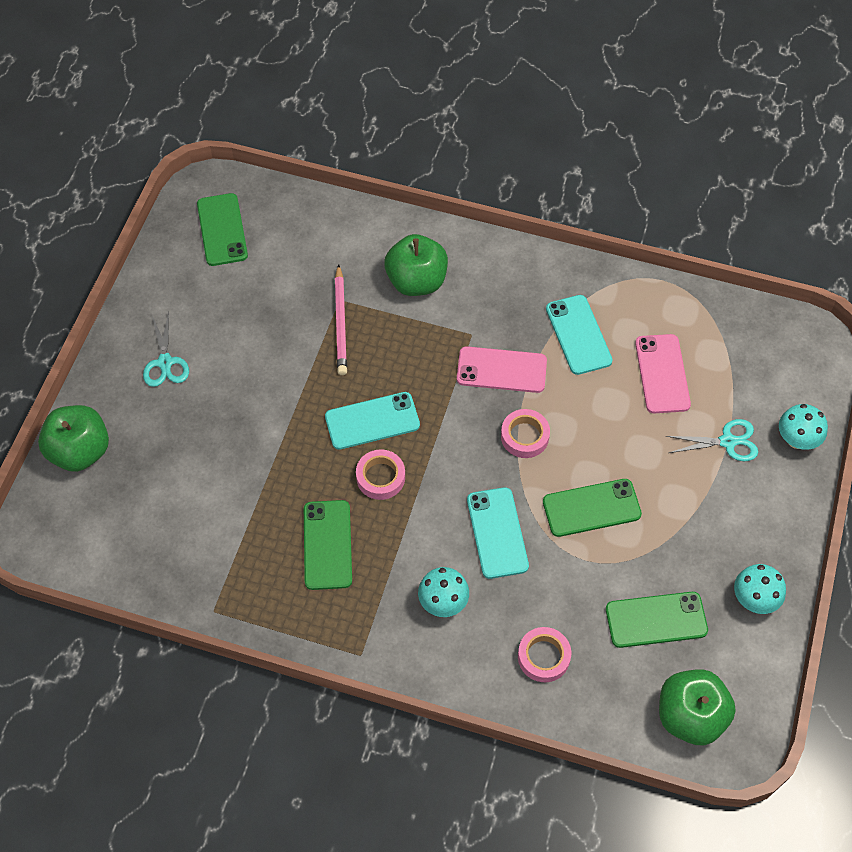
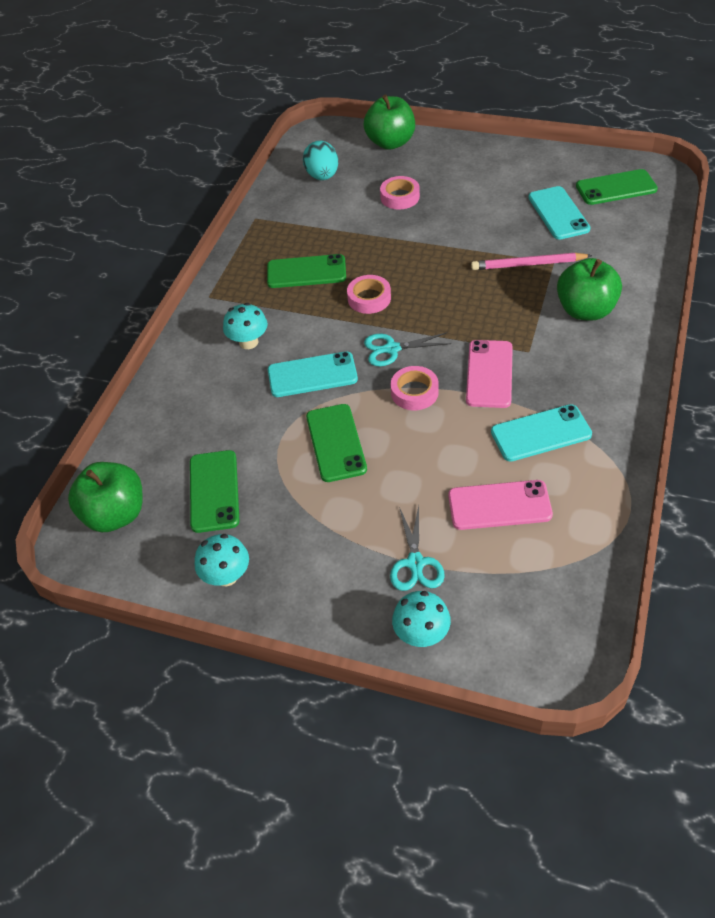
camera: 95 degrees right, 10 degrees down
(138, 532) = (322, 176): none -> turquoise egg
(165, 363) = (473, 172): turquoise scissors -> turquoise scissors (392, 349)
(372, 421) = (426, 290): turquoise phone -> turquoise phone (558, 213)
(543, 657) = (190, 408): pink tape -> pink tape (400, 197)

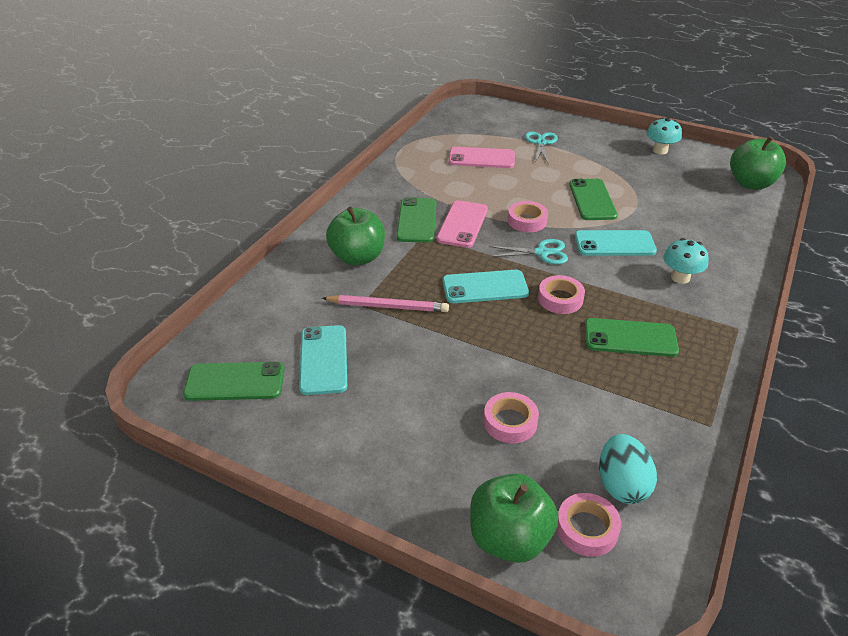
camera: 175 degrees left, 10 degrees down
(214, 491) = (681, 186): green phone -> green phone (417, 220)
(345, 153) = (586, 528): none -> pink tape
(421, 634) = (541, 121): turquoise mushroom -> none
(541, 433) = (438, 186): turquoise phone -> turquoise phone (485, 287)

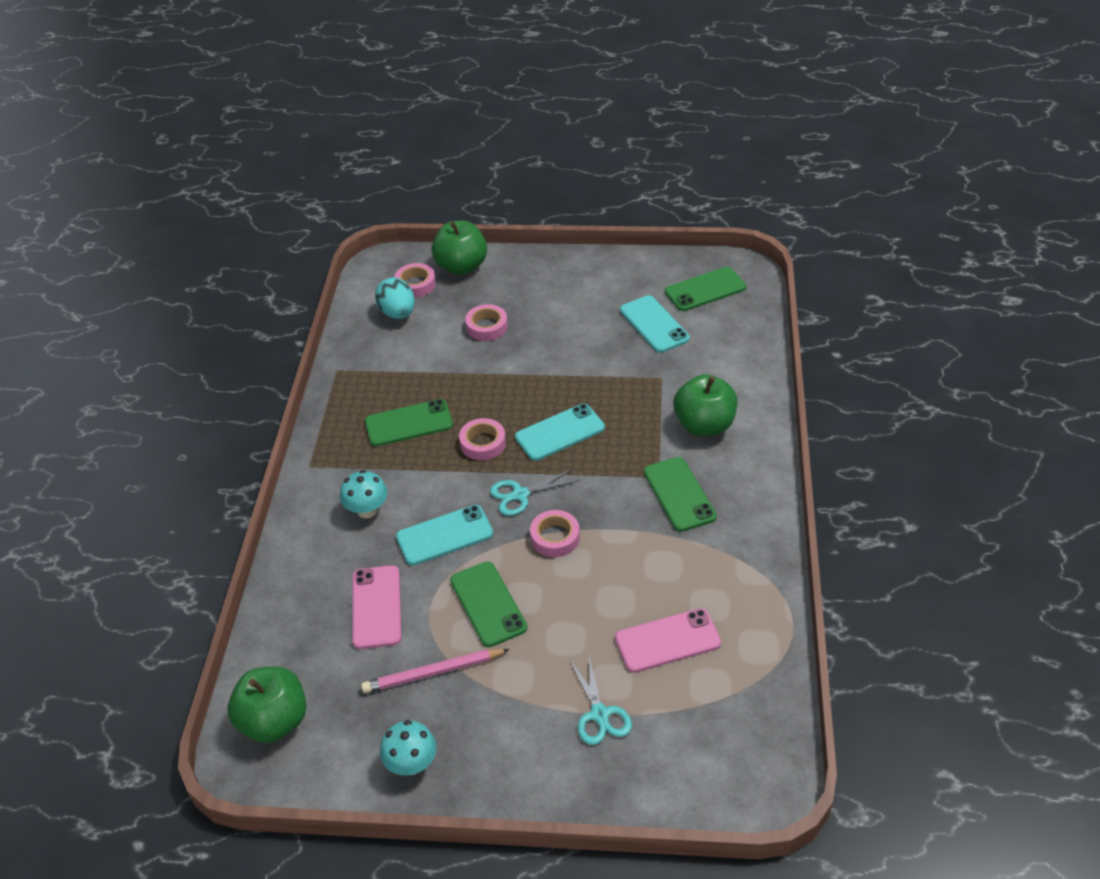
camera: 160 degrees right, 5 degrees up
(388, 306) = (636, 384): pink pencil -> pink pencil (433, 673)
(462, 224) = (625, 506): pink phone -> pink phone (376, 607)

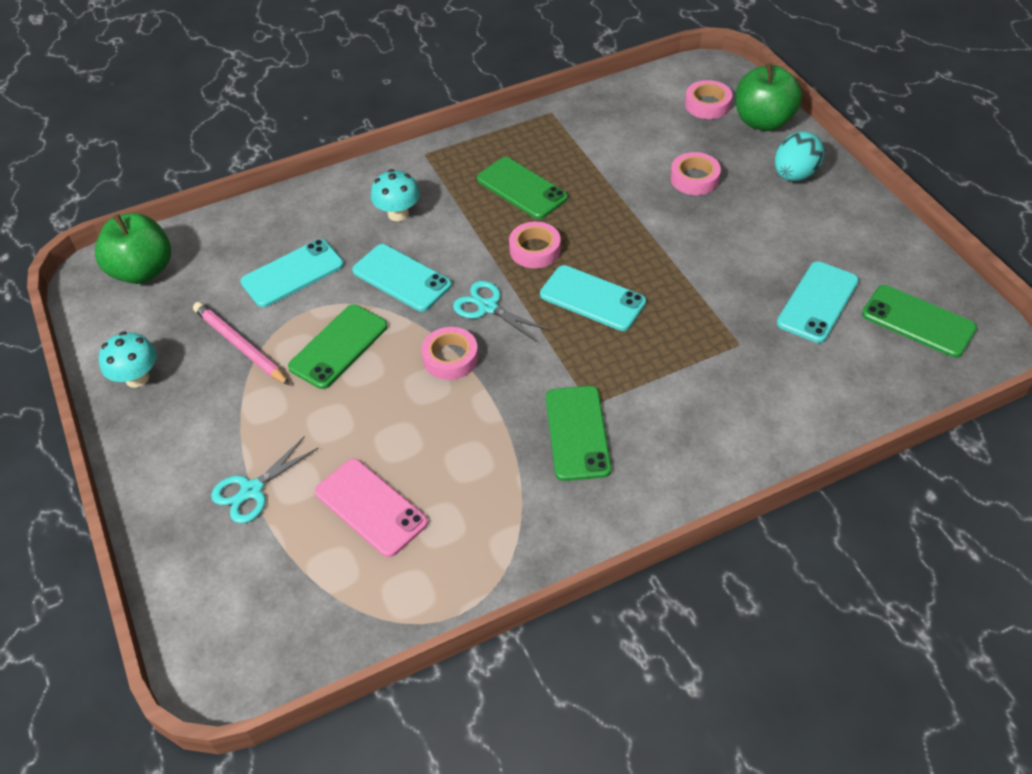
camera: 60 degrees right, 5 degrees up
(376, 607) = (292, 273): pink phone -> turquoise phone
(398, 313) = (657, 112): turquoise egg -> turquoise egg (794, 175)
(679, 494) = (577, 433): green phone -> green phone turned 45 degrees counterclockwise
(704, 425) = (697, 412): green apple -> none

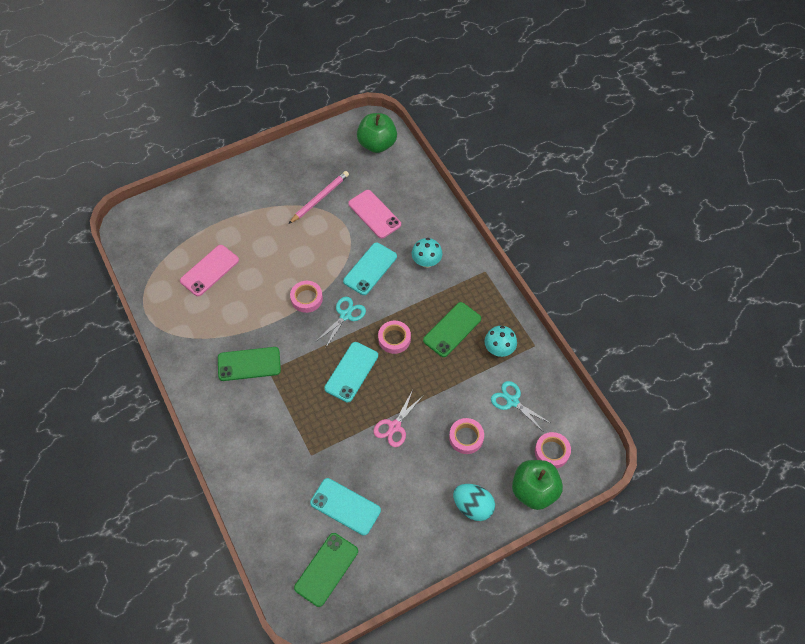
camera: 85 degrees right, 10 degrees up
(137, 378) = (299, 158): turquoise mushroom -> turquoise mushroom (499, 349)
(252, 490) = (224, 219): turquoise scissors -> turquoise scissors (512, 401)
(292, 273) = (374, 214): turquoise phone -> pink phone
(338, 346) = (317, 243): green phone -> none
(683, 249) = (394, 426): none -> pink scissors

